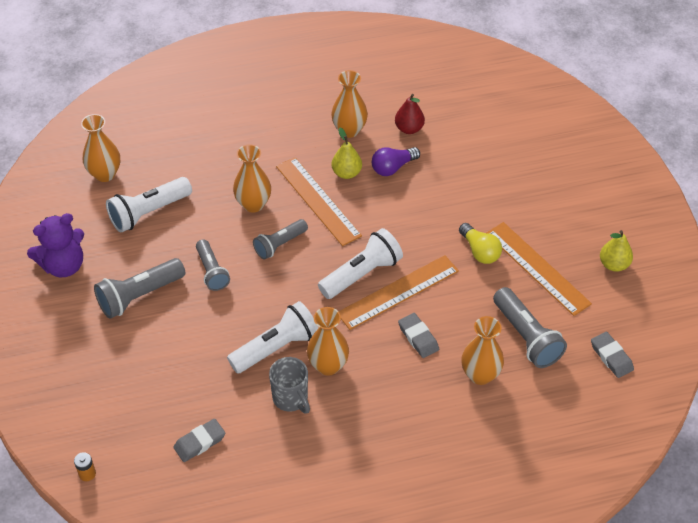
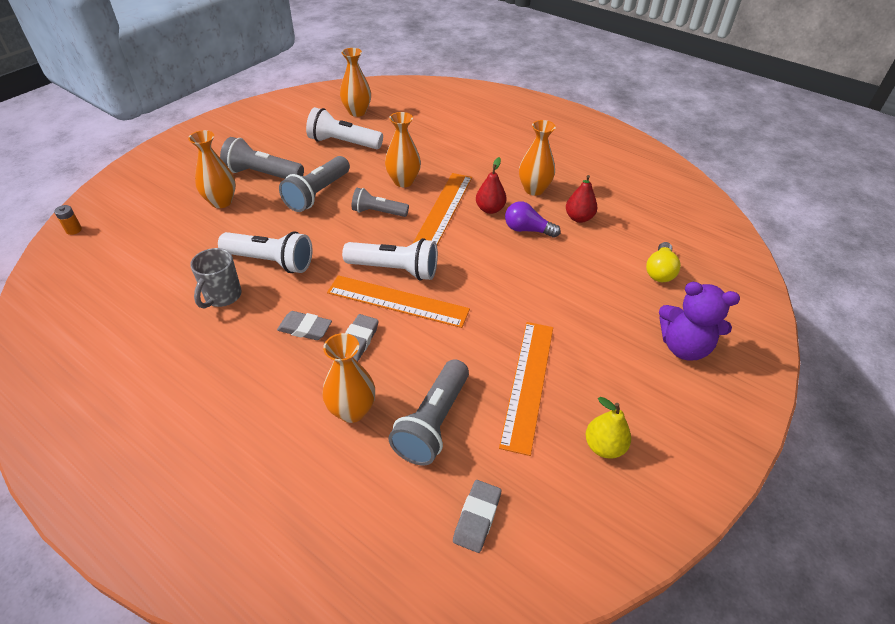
camera: 50 degrees right, 5 degrees down
(63, 265) = (260, 134): purple teddy bear -> purple teddy bear (683, 347)
(199, 442) = (140, 269): grey eraser -> grey eraser (305, 328)
(212, 271) = (317, 194): grey flashlight -> grey flashlight, size x1.51
(328, 365) = (276, 300): orange vase -> orange vase (221, 202)
(346, 173) = (490, 209): yellow pear -> red pear
(480, 251) = (501, 330): yellow light bulb -> yellow light bulb (660, 271)

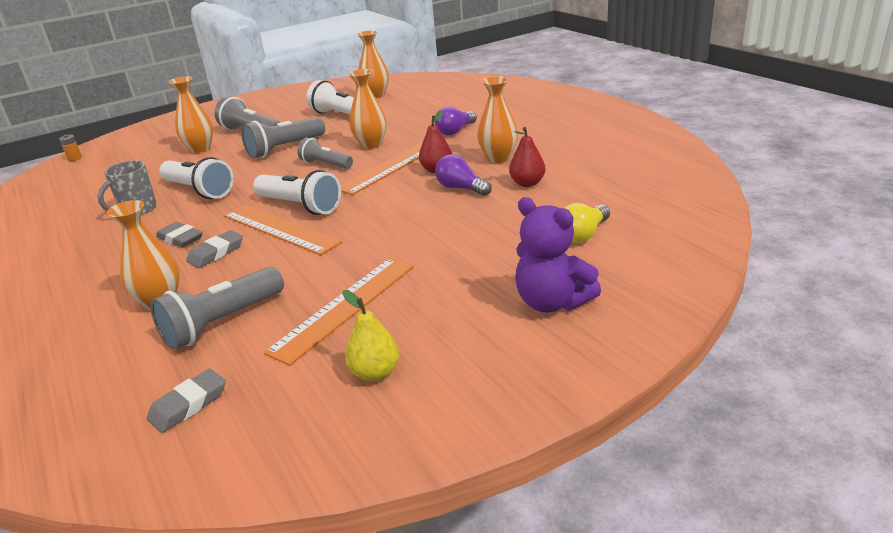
camera: 25 degrees right, 15 degrees down
(471, 157) = (455, 131): none -> purple light bulb

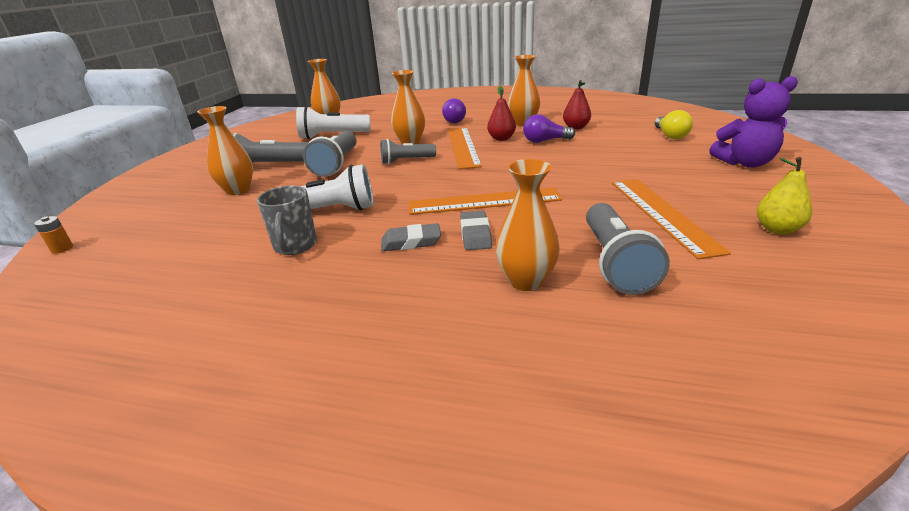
camera: 45 degrees left, 0 degrees up
(188, 405) = (749, 312): grey eraser -> none
(300, 206) = (459, 186): white flashlight -> none

